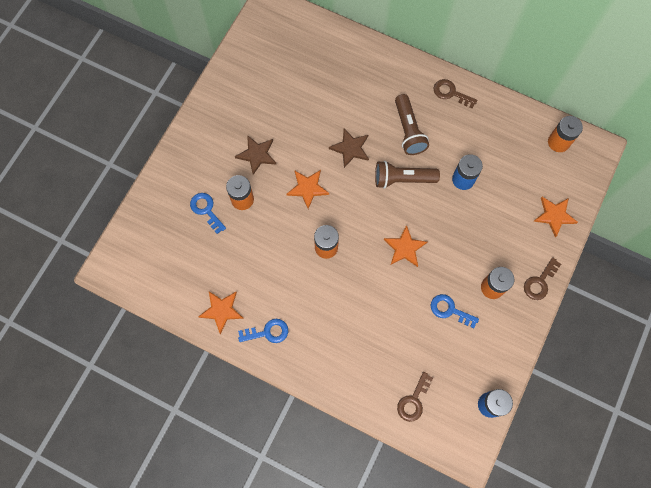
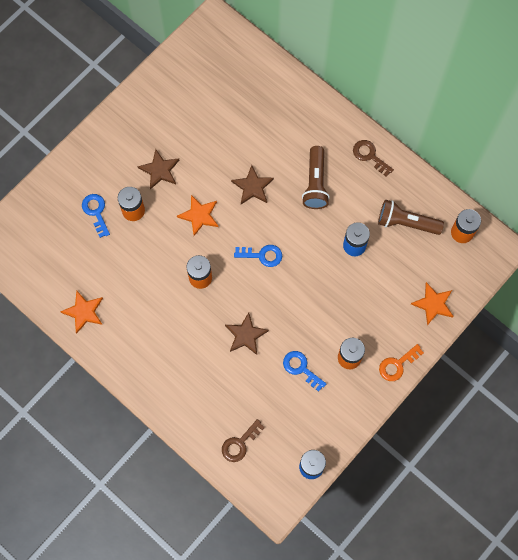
camera: 15 degrees right, 0 degrees up
(267, 332) = (121, 343): blue key -> blue key (262, 255)
(386, 292) = (245, 335): none -> brown star
(402, 179) = (294, 230): brown flashlight -> brown flashlight (406, 223)
(404, 248) = (276, 297): orange star -> none
(540, 282) = (397, 365): brown key -> orange key

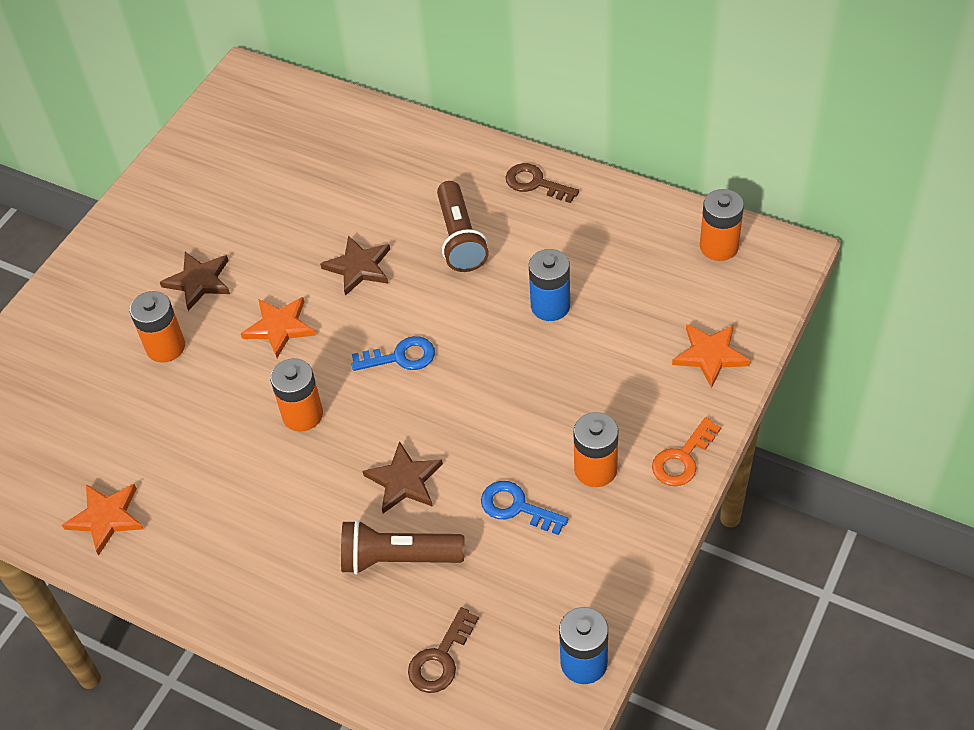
camera: 10 degrees left, 20 degrees down
(96, 212) = (101, 364): blue key -> none
(406, 223) = (624, 255): brown flashlight -> brown flashlight (398, 558)

